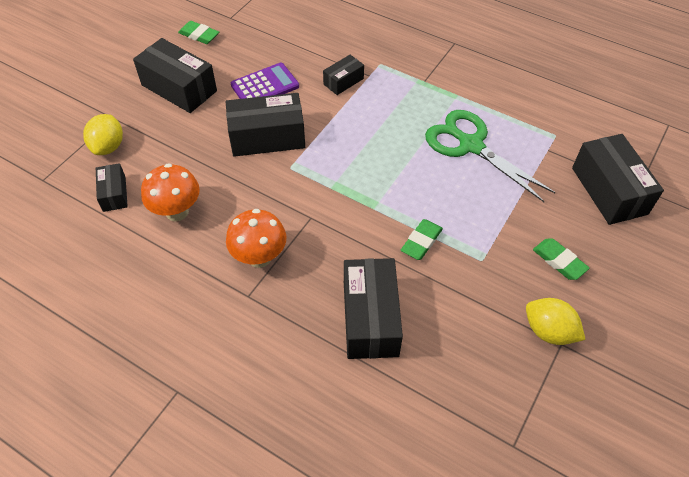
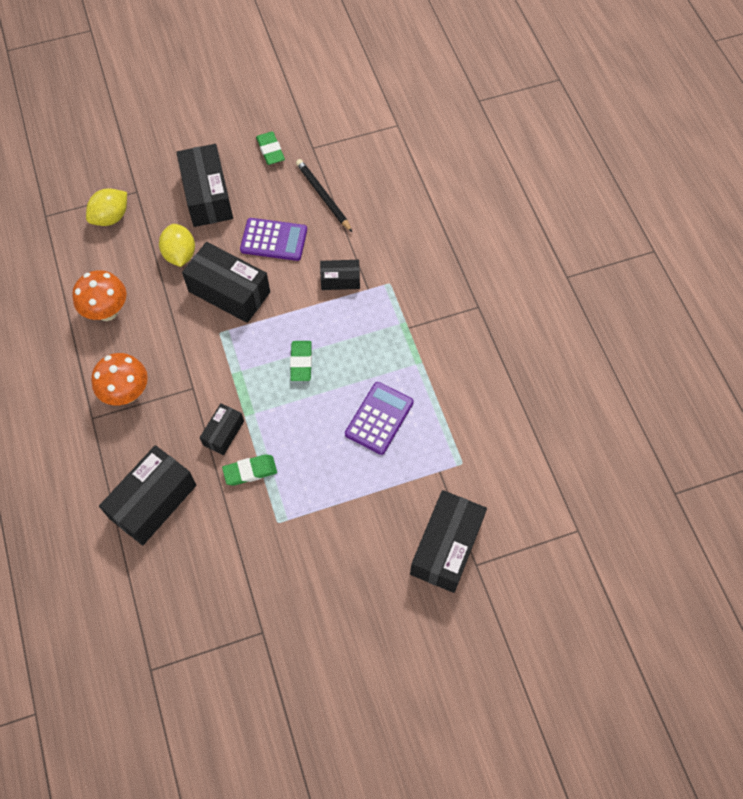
camera: 40 degrees right, 10 degrees up
(114, 194) = (80, 263): black box -> black box (223, 433)
(272, 41) = (323, 196): none -> black pencil
(471, 145) = (379, 418): green scissors -> purple calculator
(549, 331) = (264, 616): yellow lemon -> yellow lemon (180, 254)
(559, 261) = (335, 571): green eraser -> green eraser (301, 362)

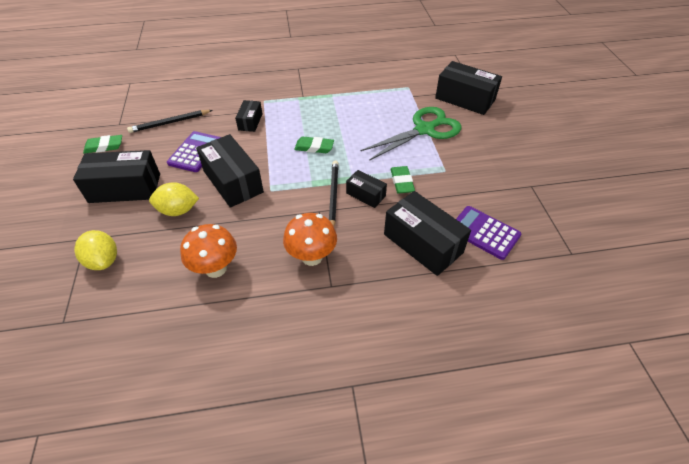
camera: 80 degrees left, 15 degrees down
(218, 398) = (333, 196): none -> black pencil
(229, 292) = (233, 181): black box -> black box turned 75 degrees counterclockwise
(359, 492) = (424, 130): none -> green scissors
(379, 418) = (370, 116): purple calculator -> purple calculator (484, 232)

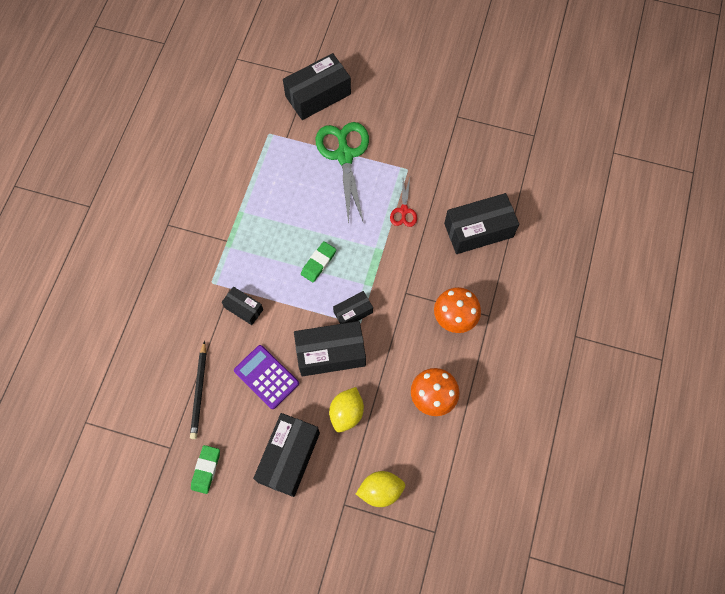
camera: 65 degrees left, 20 degrees up
(333, 196) = (393, 273): black pencil -> none
(365, 194) = (404, 247): black box -> black box (353, 312)
(402, 182) = (404, 210): green eraser -> red scissors
(484, 232) = (488, 181): purple calculator -> none

